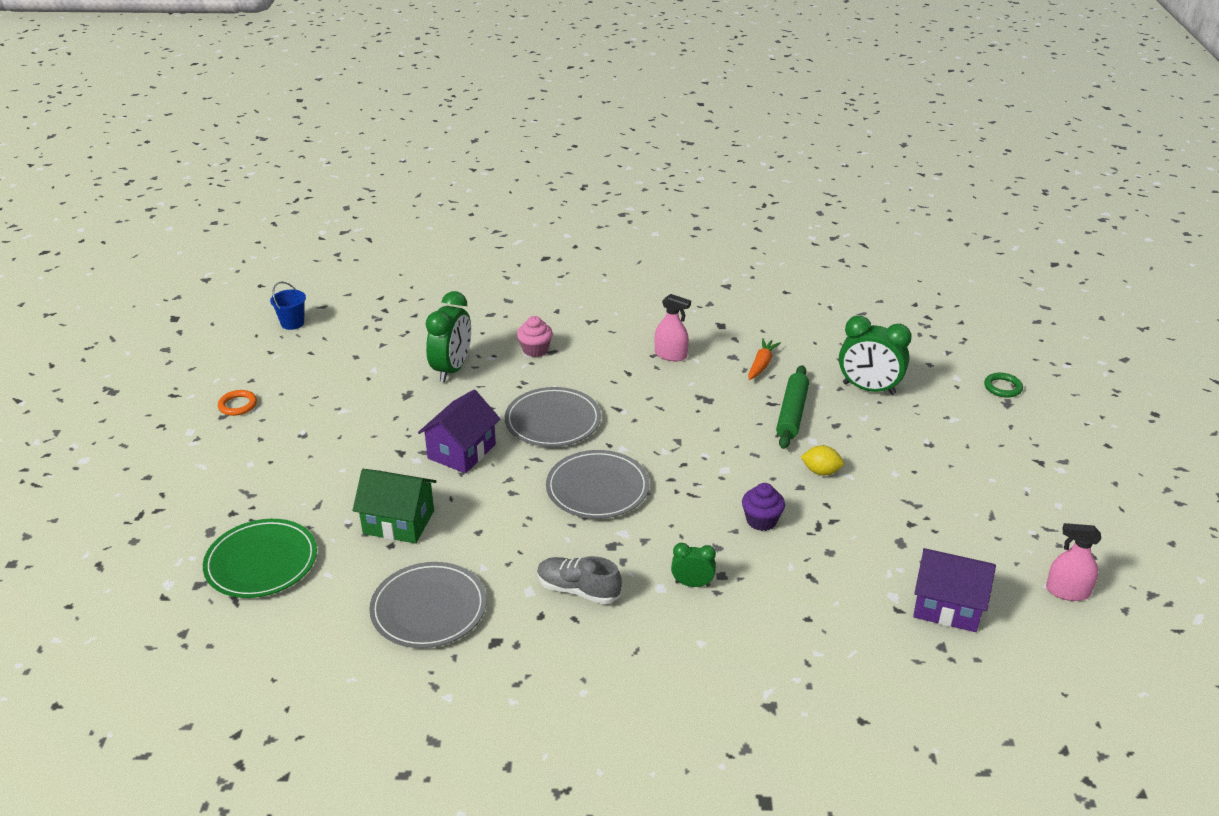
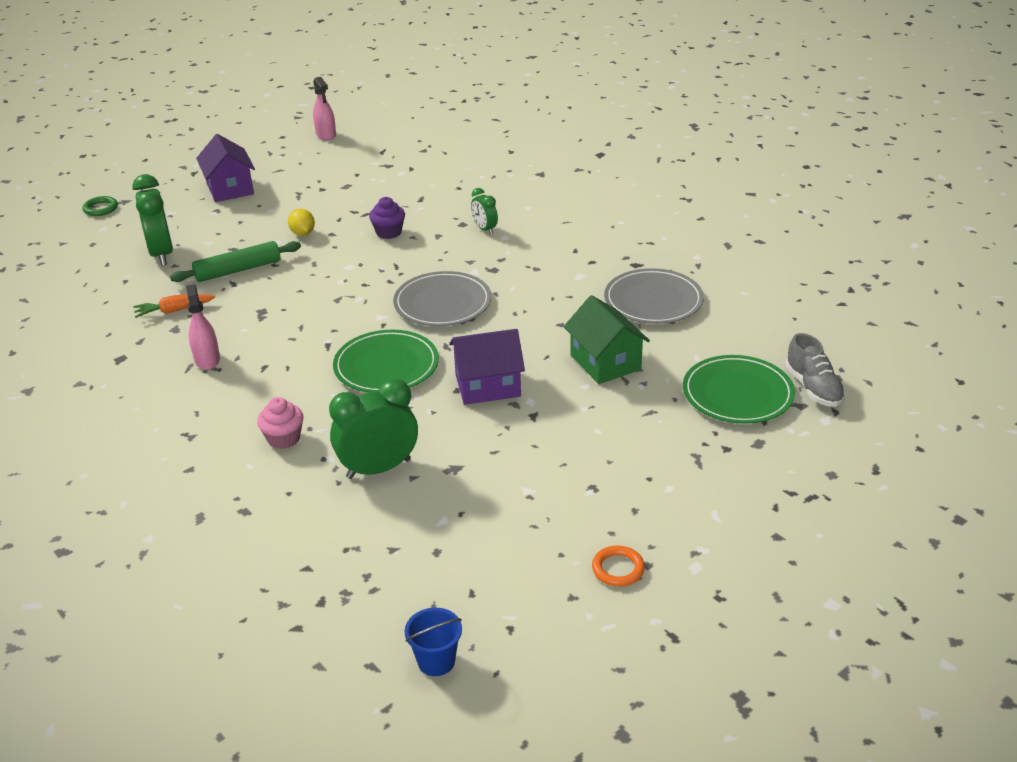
camera: 130 degrees left, 0 degrees up
(553, 421) = (386, 366): grey plate -> green plate
(578, 590) = (551, 261): grey shoe -> grey shoe (813, 388)
(947, 606) = (387, 158): purple house -> purple house (230, 188)

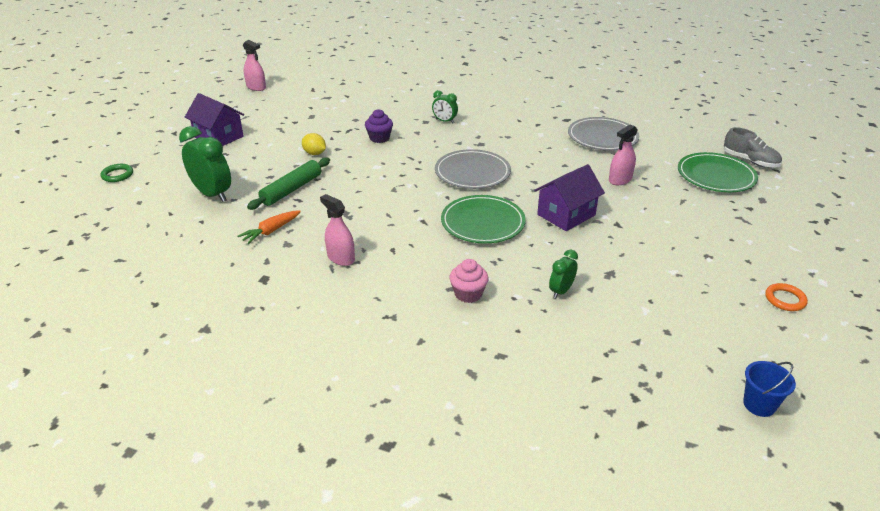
camera: 30 degrees left, 0 degrees up
(378, 468) = (561, 291): green clock -> green clock, size x0.54
(605, 362) = (620, 180): green house -> pink spray bottle

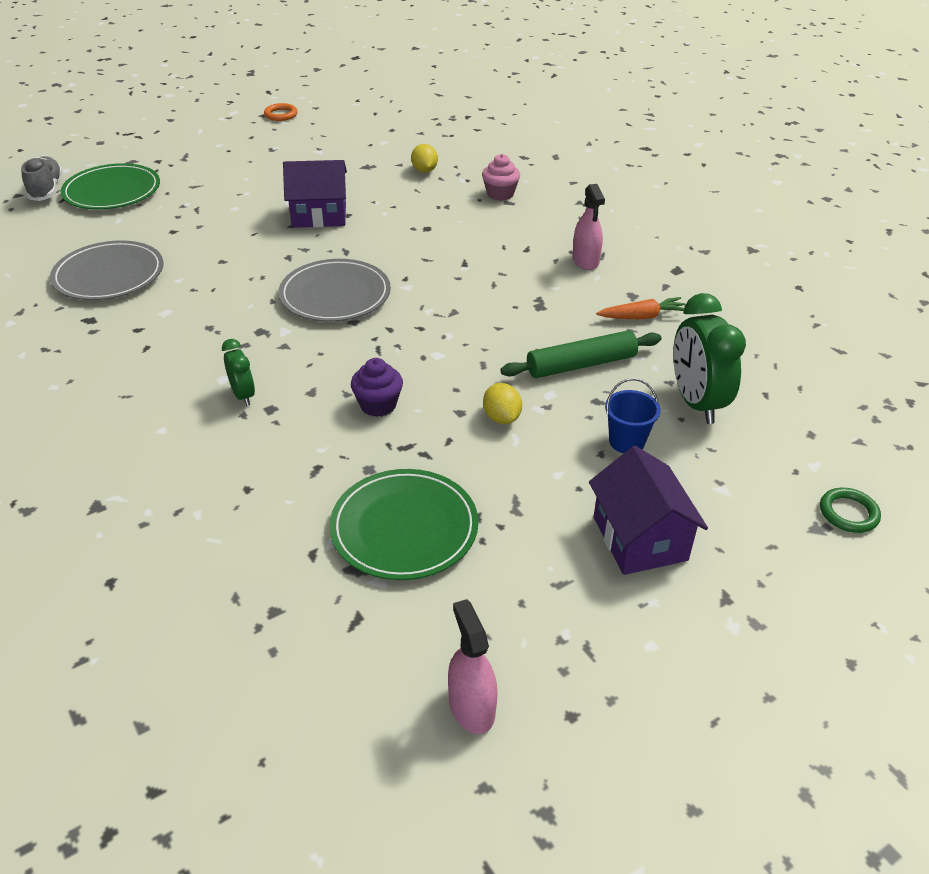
camera: 145 degrees left, 5 degrees up
(482, 222) = (407, 239): green plate -> green plate (404, 528)
(561, 291) = (424, 170): green clock -> yellow lemon
(620, 180) = (203, 224): pink spray bottle -> none
(759, 405) = (402, 93): blue bucket -> blue bucket (626, 442)

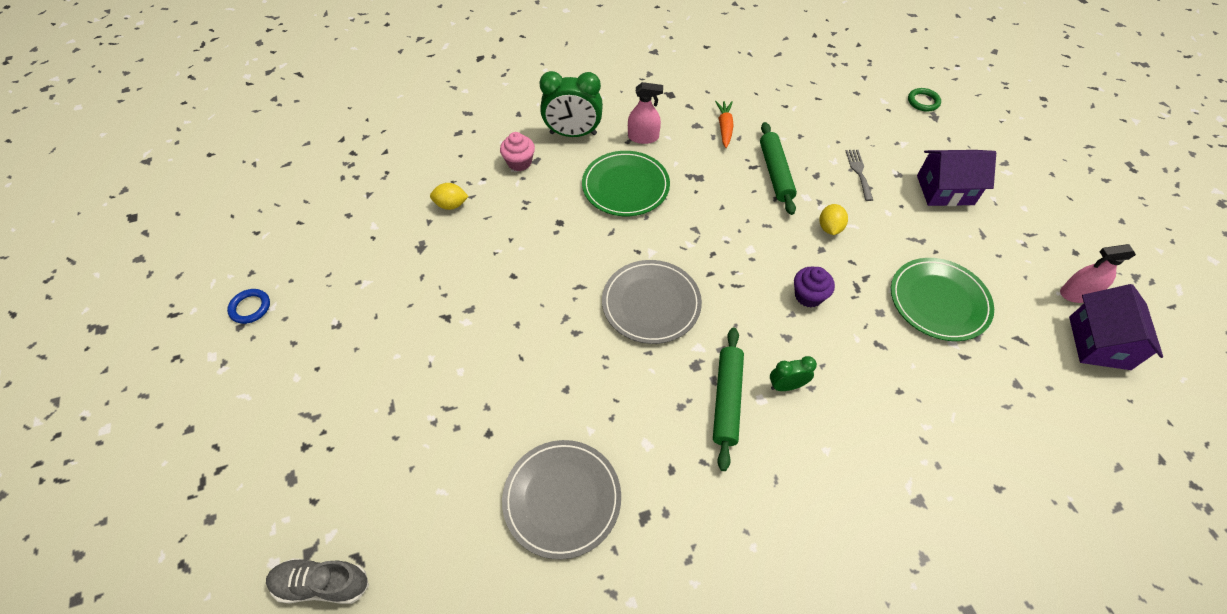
camera: 75 degrees left, 15 degrees up
(112, 191) = (364, 499): green plate -> green plate (625, 186)
(220, 355) = (727, 400): none -> green rolling pin
(281, 115) = (250, 308): orange ring -> blue ring
(319, 215) = (505, 298): purple house -> purple house (1099, 343)
(501, 418) = (829, 228): yellow lemon -> yellow lemon turned 75 degrees counterclockwise
(626, 442) = (859, 172): blue bucket -> grey fork
(696, 403) = (823, 130): green clock -> green clock (573, 134)

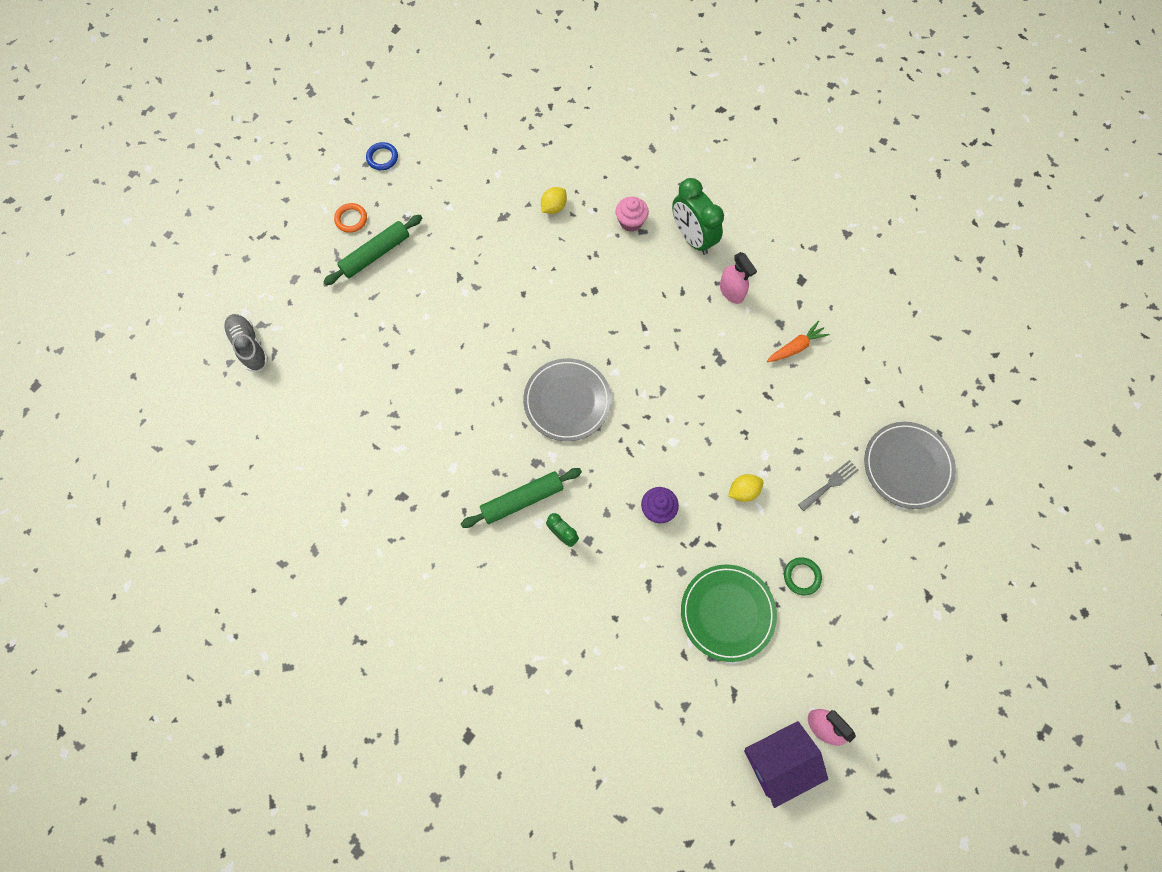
camera: 55 degrees right, 15 degrees up
(284, 376) = (351, 219): none -> orange ring
(451, 205) = (554, 207): yellow lemon -> yellow lemon turned 75 degrees clockwise
(562, 499) = (381, 440): grey plate -> grey plate (907, 466)
(625, 186) = (667, 312): green plate -> none
(775, 173) = (773, 416): green rolling pin -> green rolling pin (375, 254)
(923, 102) = (977, 499): green ring -> green ring (801, 576)
(945, 190) = (866, 567): purple house -> none

